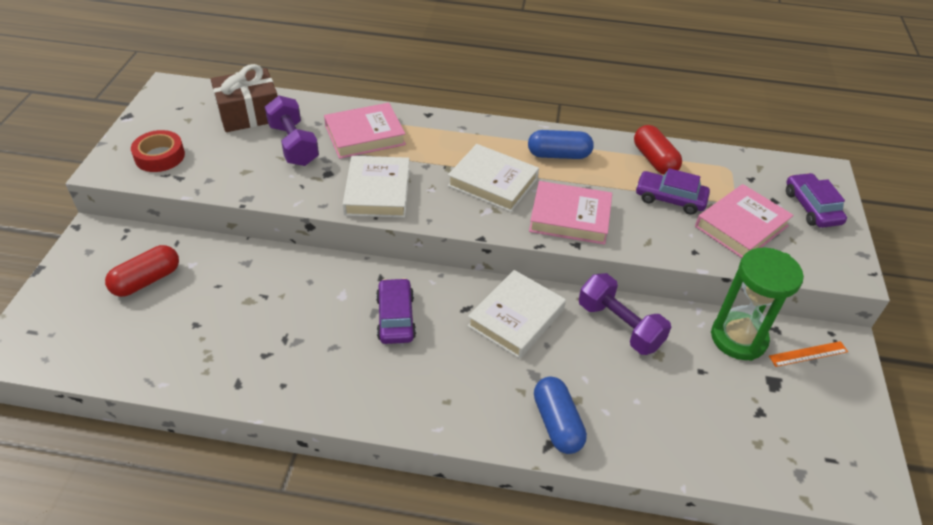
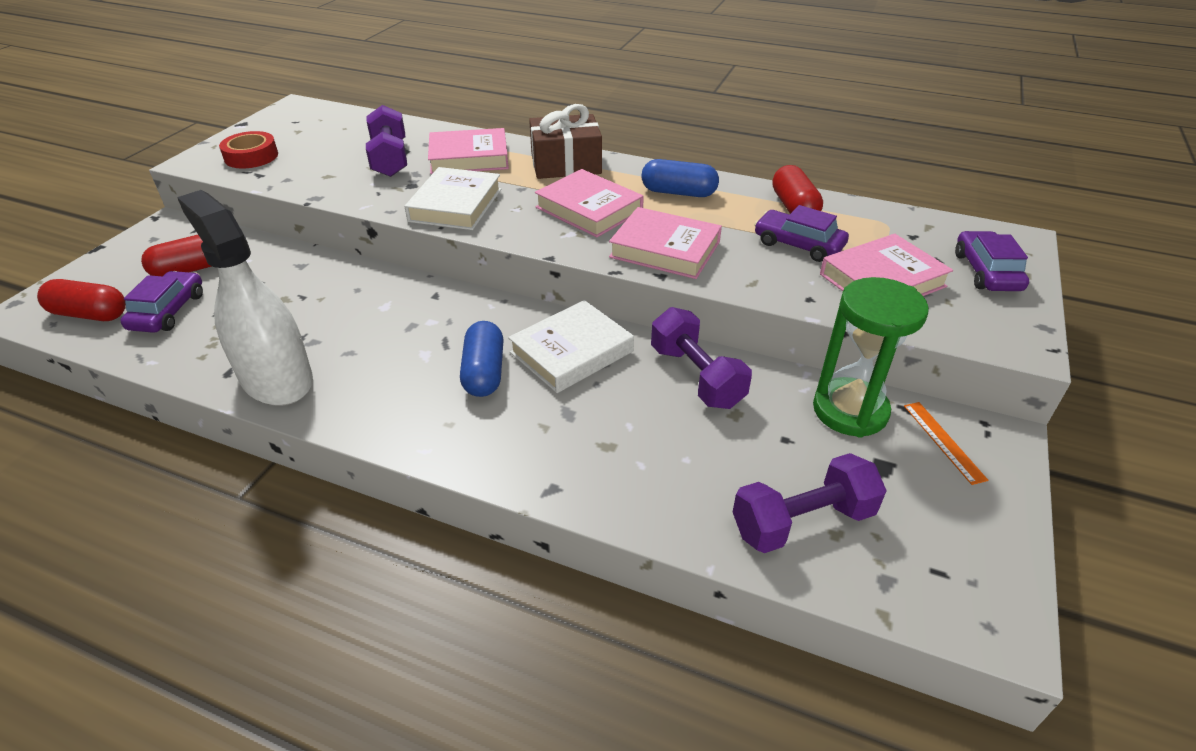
camera: 15 degrees right, 5 degrees down
(76, 344) = (90, 314): none -> red capsule
(249, 114) = (360, 131): brown gift -> brown gift (566, 164)
(284, 383) = (276, 379): none -> white spray bottle
(396, 317) = (432, 334): purple car -> purple car (168, 311)
(493, 182) = (589, 209): white book -> pink book
(557, 423) = (572, 467): blue capsule -> blue capsule (484, 372)
(733, 438) = (802, 522): none -> purple dumbbell
(808, 354) = (943, 441): orange ruler -> orange ruler turned 75 degrees clockwise

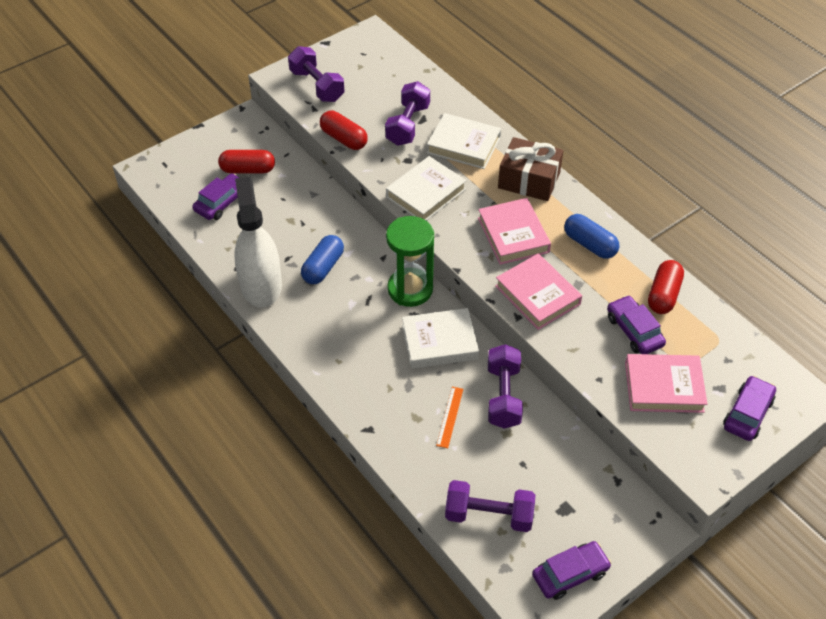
camera: 30 degrees right, 10 degrees up
(90, 314) = (179, 186): red capsule -> red capsule (344, 139)
(251, 156) = (317, 86): red tape -> purple dumbbell
(469, 158) = (463, 145): pink book -> white book
(484, 372) = (378, 333): blue capsule -> blue capsule (323, 267)
(850, 410) = (579, 465): green hourglass -> green hourglass (410, 289)
(943, 441) = (618, 512): orange ruler -> orange ruler (450, 417)
(969, 544) = (570, 574): none -> purple car

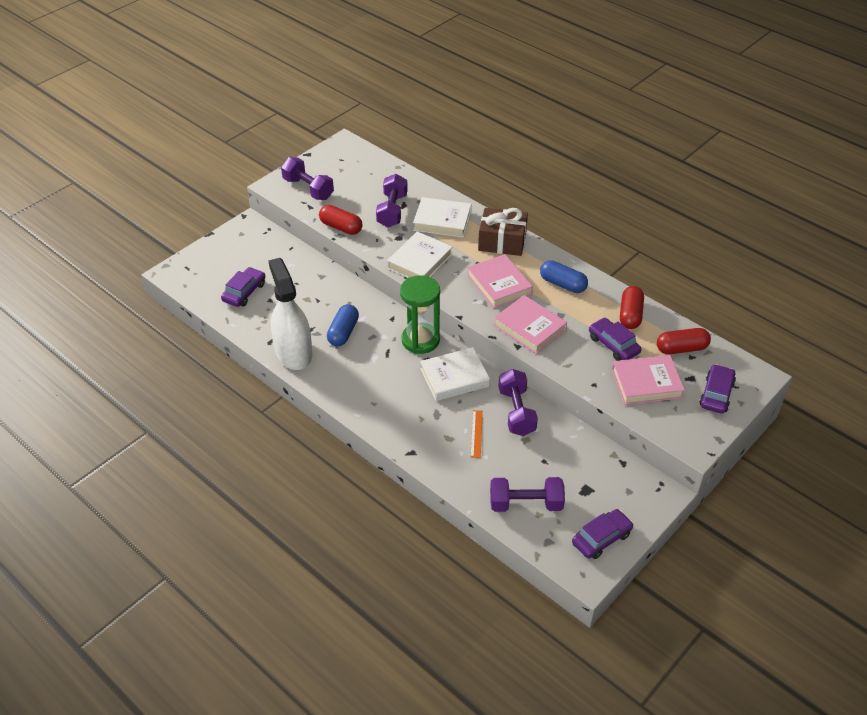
camera: 10 degrees left, 5 degrees down
(248, 170) = (260, 264): red capsule -> red capsule (681, 348)

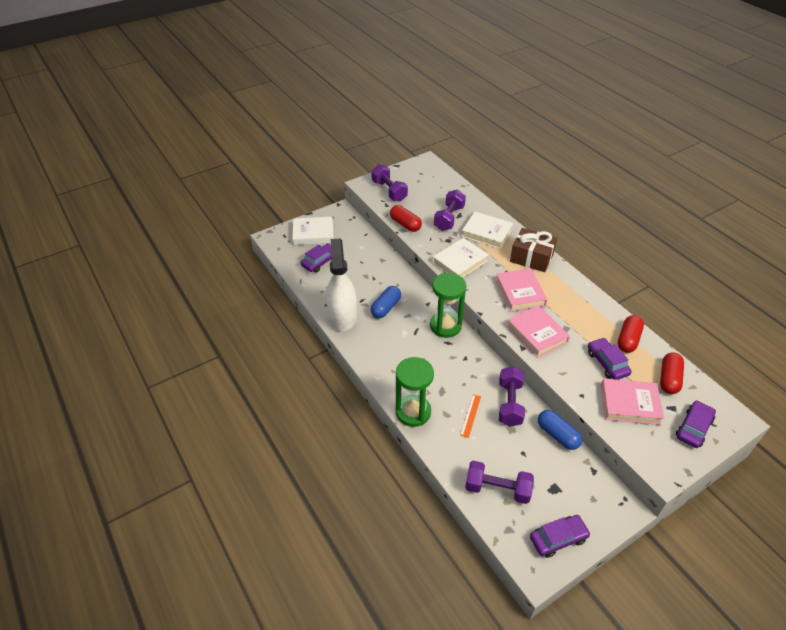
camera: 15 degrees right, 0 degrees up
(410, 443) = (413, 412): none -> green hourglass
(454, 378) = (465, 363): white book -> white book (313, 234)
(562, 284) = (574, 302): blue capsule -> blue capsule (557, 435)
(681, 348) = (668, 379): red capsule -> red capsule turned 75 degrees counterclockwise

